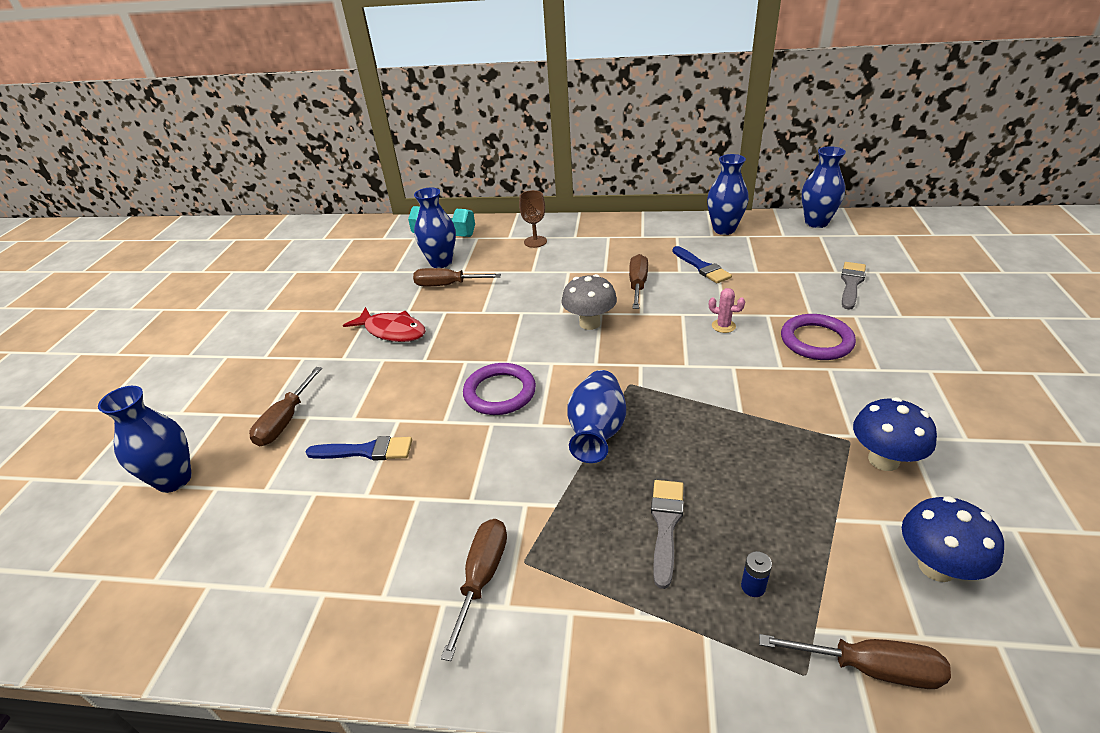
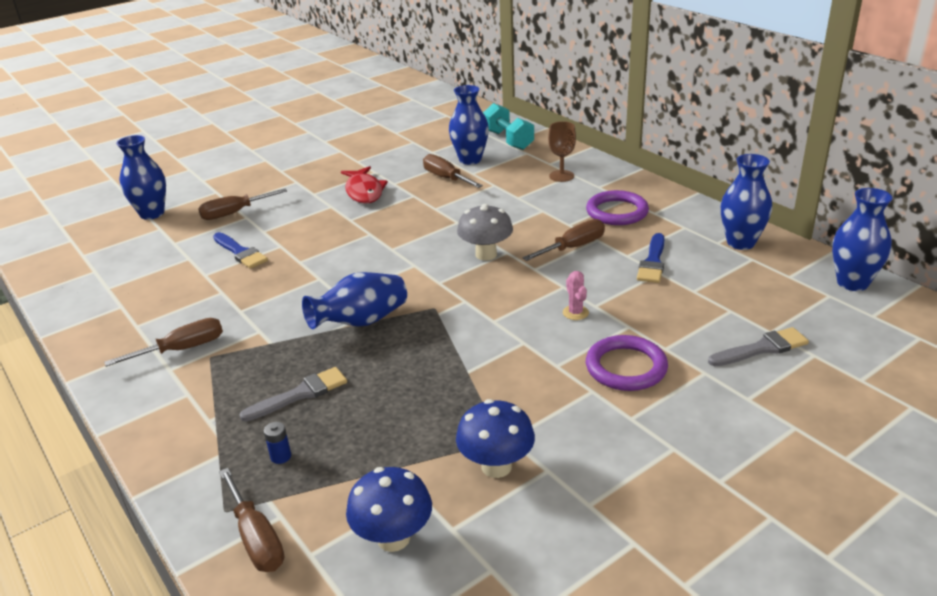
camera: 45 degrees right, 5 degrees down
(500, 392) = (354, 264): purple ring -> purple ring (617, 212)

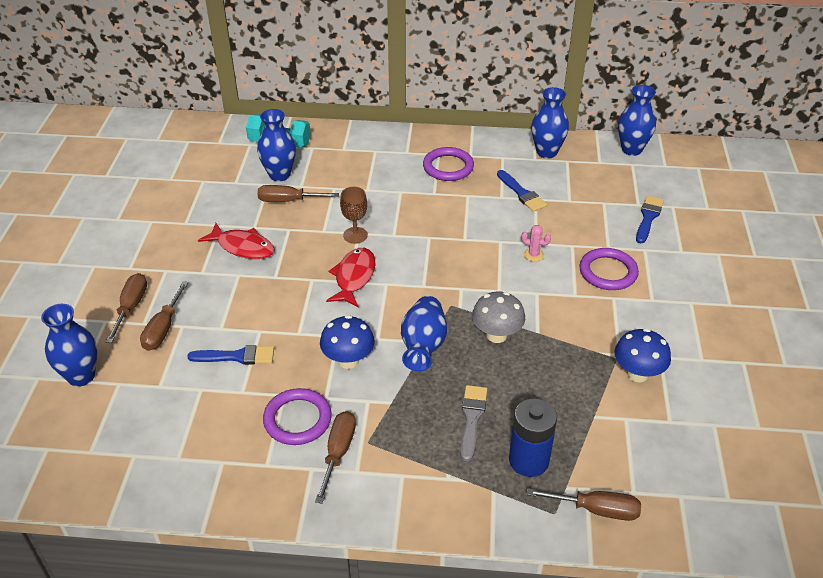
camera: 50 degrees left, 10 degrees up
(200, 312) = (297, 419): none -> purple ring
(281, 456) = (528, 460): blue battery -> blue battery, size x2.45
(393, 538) = (654, 449): blue mushroom -> blue mushroom (348, 360)
(400, 248) = (354, 277): none -> red fish
(486, 254) = (419, 247): grey mushroom -> grey mushroom (496, 335)
(561, 176) = (369, 156): brown goblet -> brown goblet (355, 235)
(573, 247) = (463, 209): brown screwdriver -> brown screwdriver (131, 307)
(762, 348) = (648, 217): grey brush -> blue brush

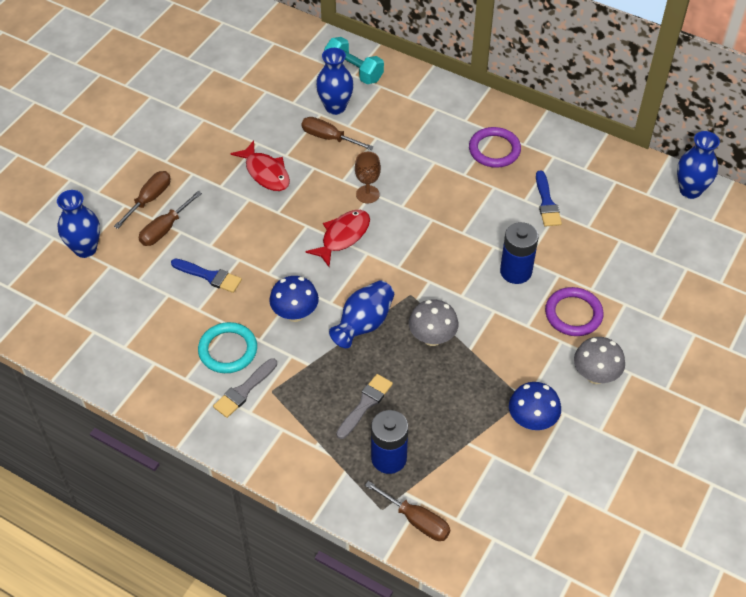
camera: 25 degrees right, 10 degrees up
(297, 419) = (228, 350): purple ring -> turquoise ring
(338, 452) = (244, 390): brown screwdriver -> grey brush
(533, 255) = (516, 271): pink cactus -> blue battery
(546, 152) = (601, 165): blue vase -> none
(648, 217) = (652, 271): blue brush -> none
(663, 315) = (595, 375): none -> grey mushroom

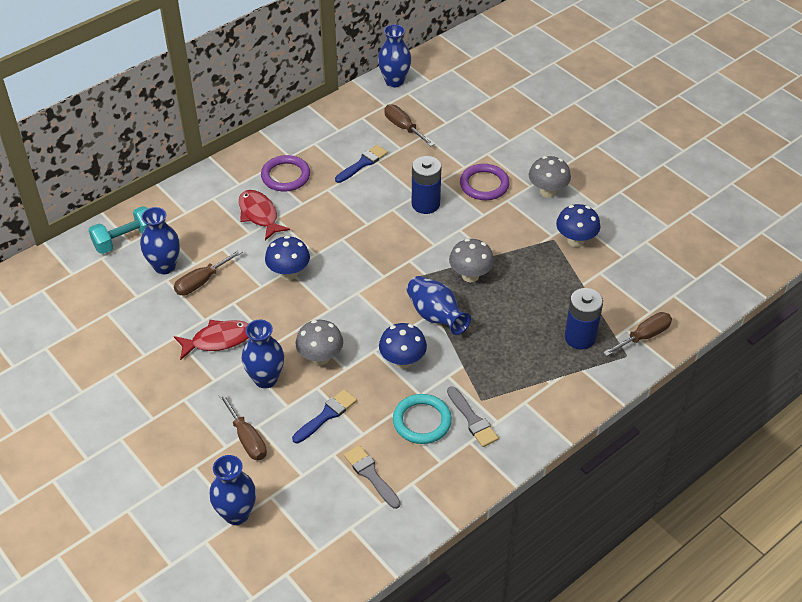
camera: 70 degrees left, 5 degrees down
(149, 199) = (199, 443): brown screwdriver -> brown screwdriver (403, 127)
(234, 220) = (265, 379): none -> blue vase
(274, 250) = (320, 357): none -> grey mushroom
(343, 236) = (329, 304): red fish -> red fish (259, 215)
(365, 404) = (520, 338): grey brush -> grey brush (370, 475)
(367, 194) = (289, 273): brown goblet -> blue mushroom
(547, 203) = (363, 163): blue brush -> blue brush turned 60 degrees counterclockwise

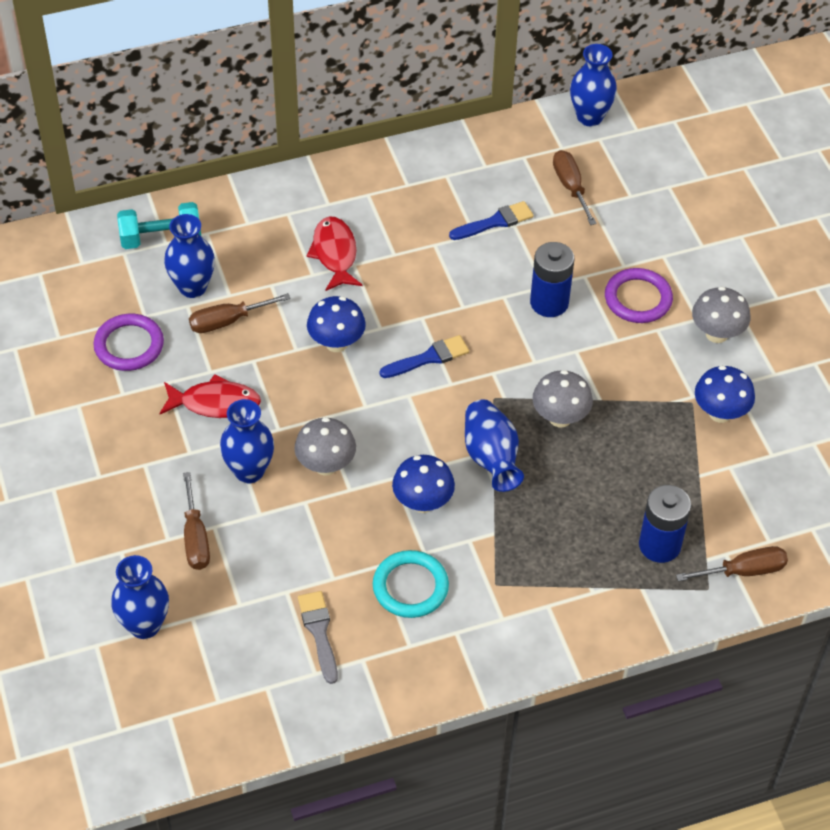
camera: 20 degrees right, 5 degrees up
(285, 176) = (390, 210): purple ring -> purple ring (129, 345)
(326, 415) = (300, 540): blue brush -> blue brush (428, 358)
(472, 420) = (473, 606): grey brush -> none

